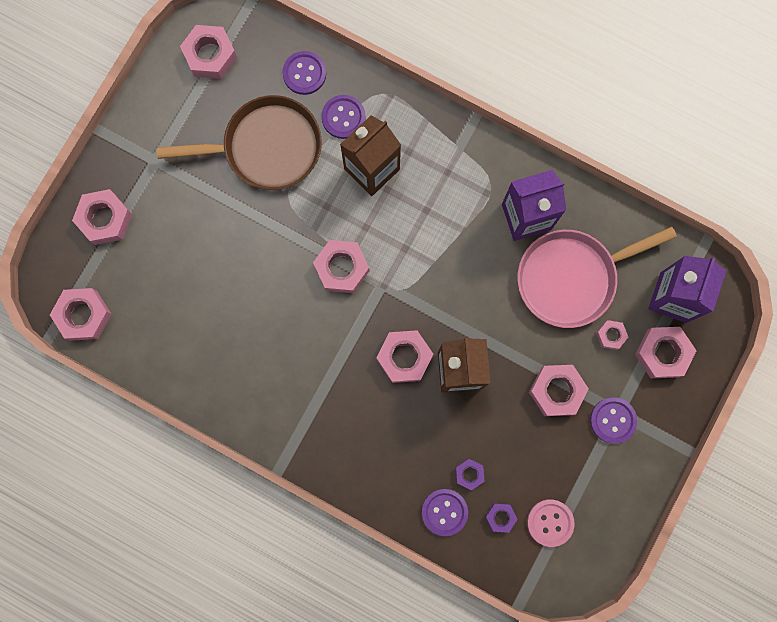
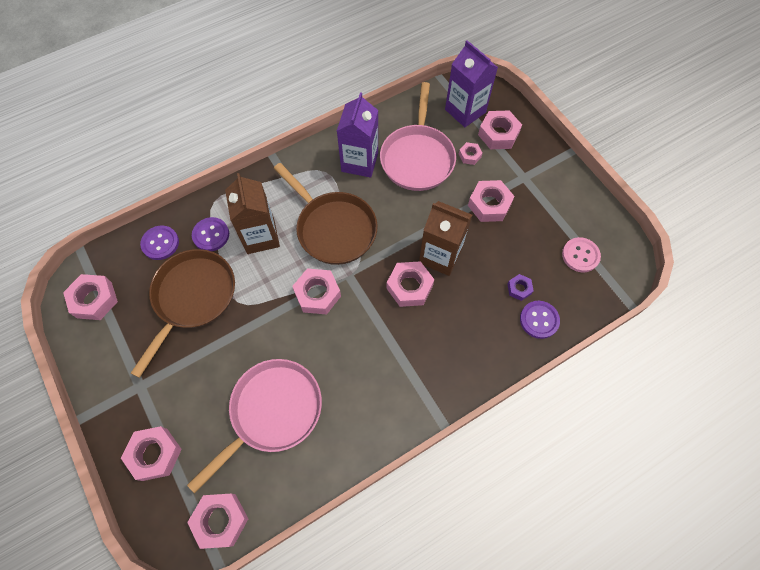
camera: 60 degrees left, 15 degrees down
(199, 299) = (272, 412): none -> pink pan
(426, 238) = (333, 228): none -> brown pan
(500, 517) = (561, 285): purple nut -> none
(613, 420) = (527, 183): purple button -> none

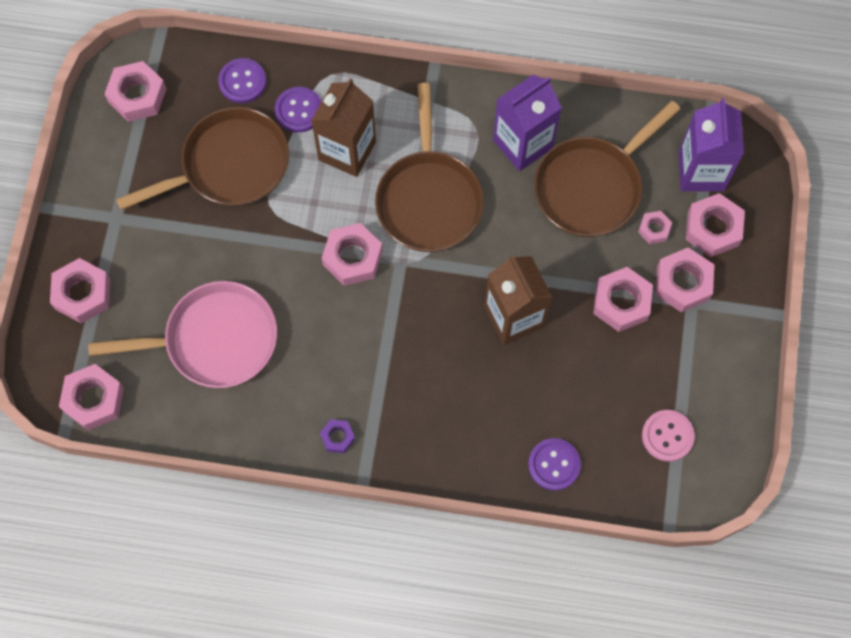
camera: 40 degrees right, 5 degrees up
(409, 287) = (452, 324): pink nut -> pink nut (682, 283)
(417, 157) = (592, 187): pink pan -> brown pan
(519, 289) = (564, 417): purple nut -> purple nut (337, 437)

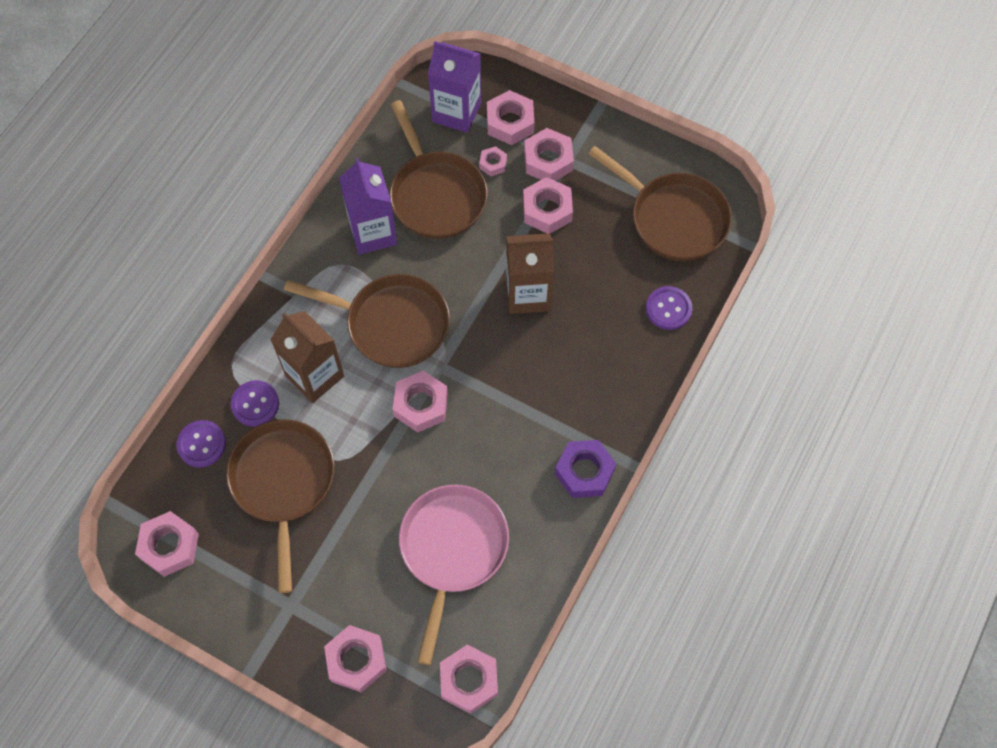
camera: 70 degrees left, 5 degrees down
(337, 437) = (584, 472): purple nut -> purple nut, size x1.83
(667, 436) = (673, 218): pink button -> brown pan

